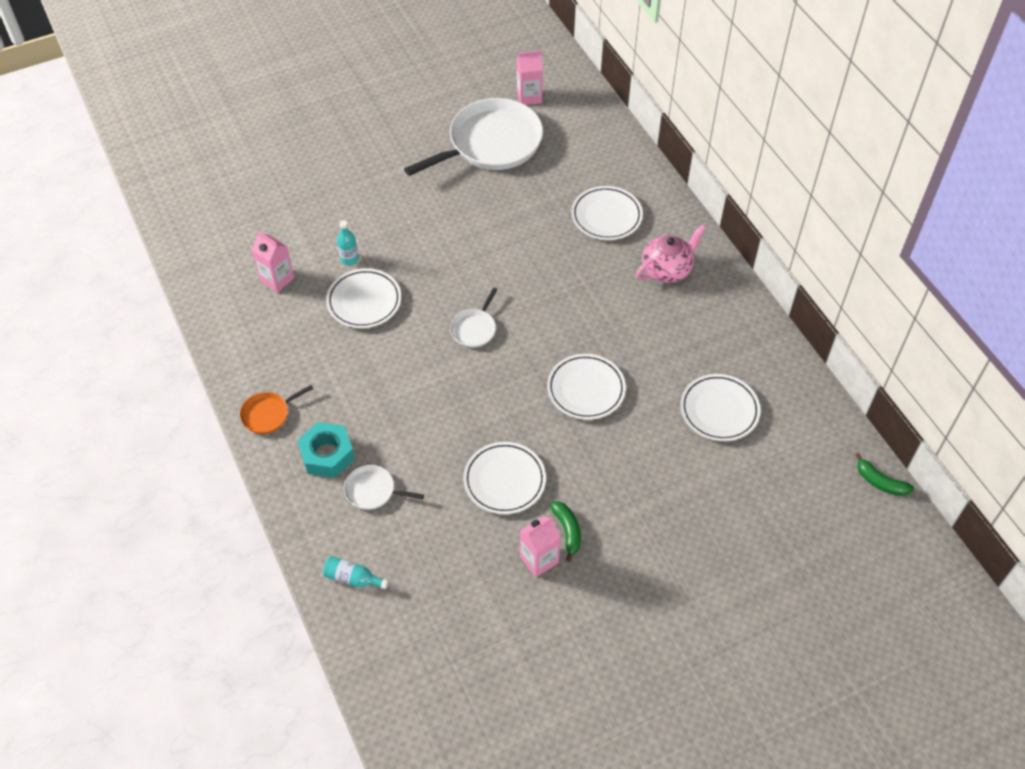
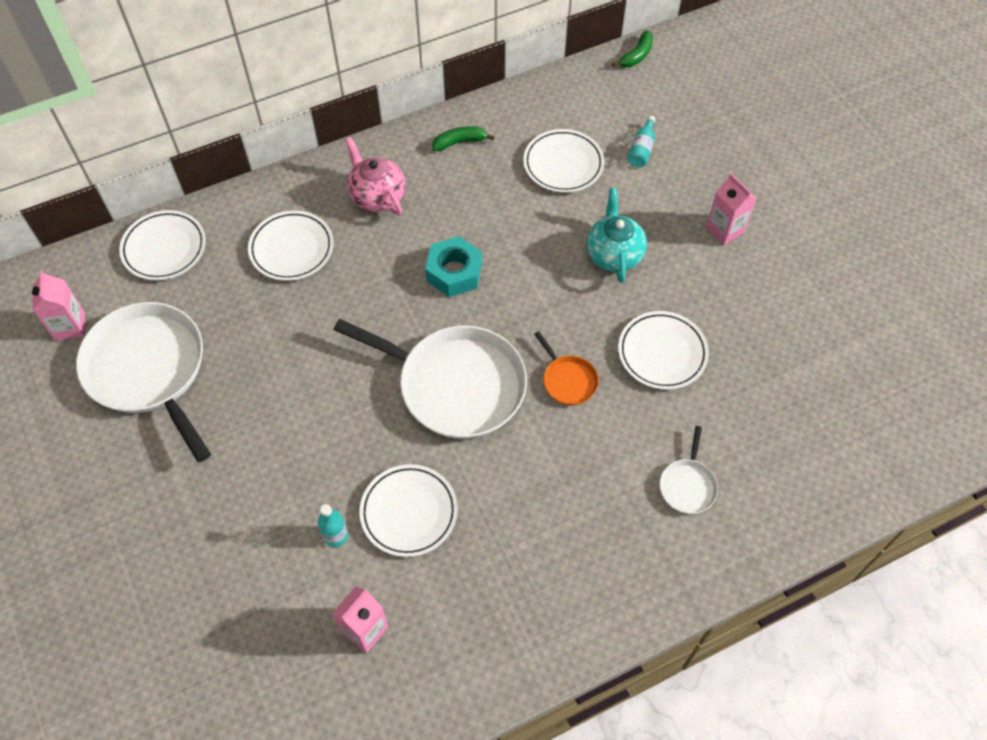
camera: 90 degrees left, 5 degrees up
(268, 414) = (588, 617): orange pan -> orange pan (568, 380)
(327, 455) = (643, 540): turquoise nut -> turquoise nut (454, 272)
(353, 578) = (800, 499): turquoise bottle -> turquoise bottle (641, 149)
(474, 329) = (456, 385): white pan -> white pan, size x2.27
(539, 559) = (752, 322): pink carton -> pink carton (725, 230)
(567, 531) = (716, 297): green banana -> green banana (460, 142)
(586, 389) = (541, 276): white plate -> white plate (164, 248)
(613, 448) = (614, 254): none -> turquoise teapot

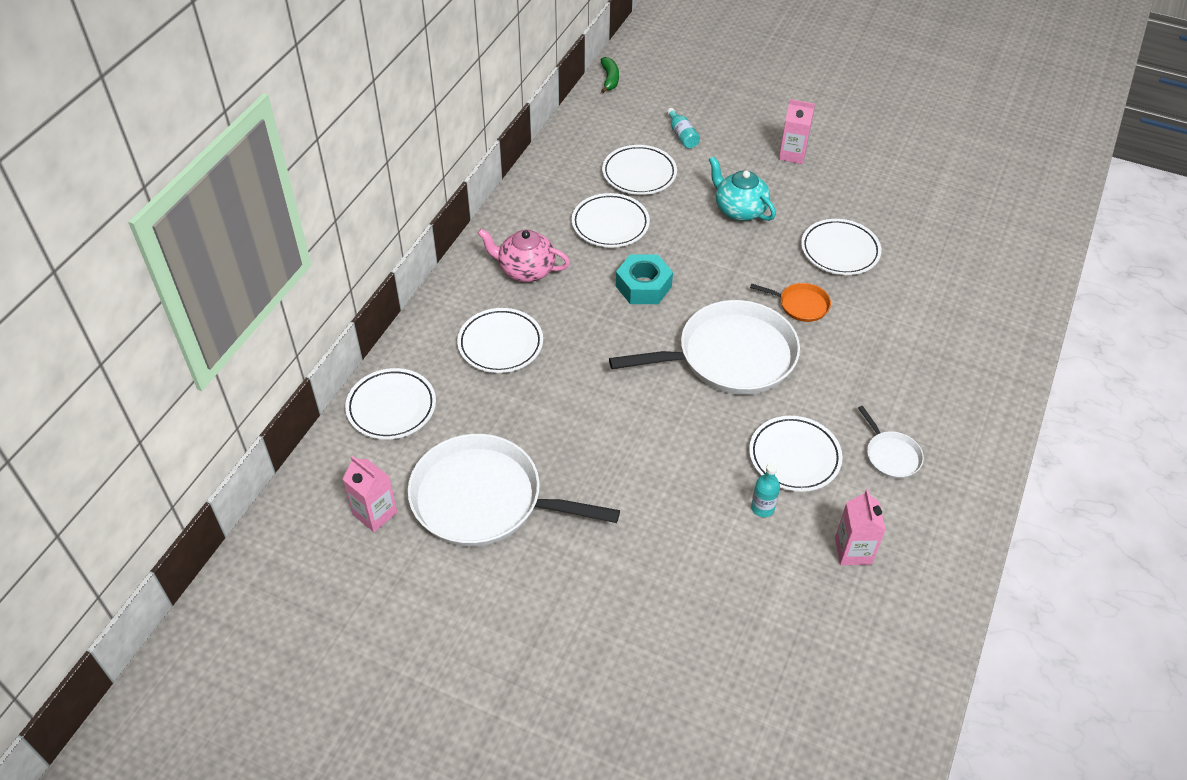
camera: 40 degrees left, 10 degrees down
(460, 142) = (546, 200): green banana -> none
(488, 197) = (610, 224): none -> white plate
(688, 485) = (945, 318): white pan -> white pan (891, 455)

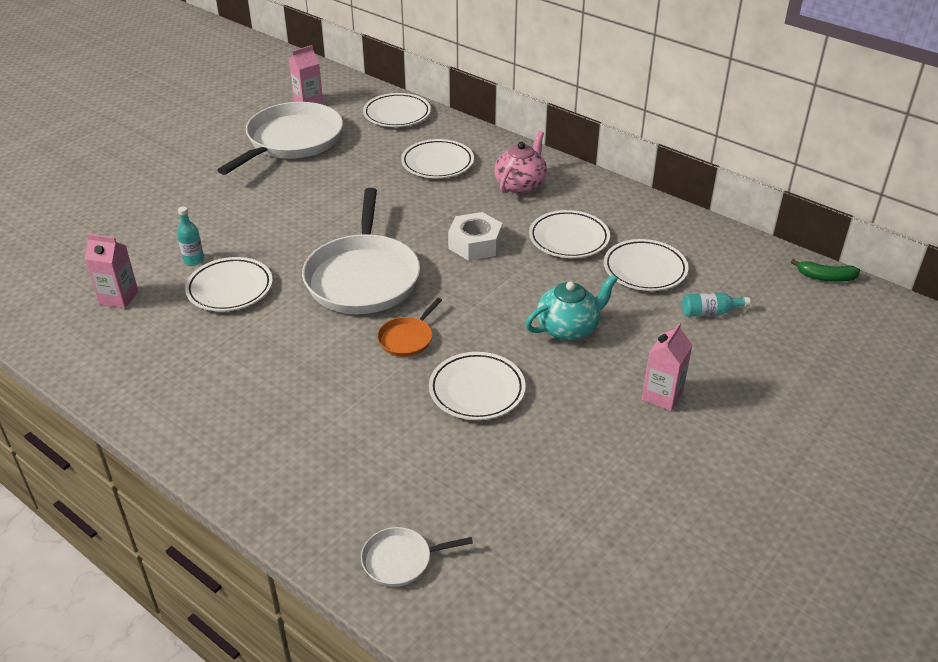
camera: 105 degrees right, 10 degrees down
(643, 286) = (475, 244): turquoise nut -> white nut
(891, 455) = (191, 348): white pan -> white pan (400, 560)

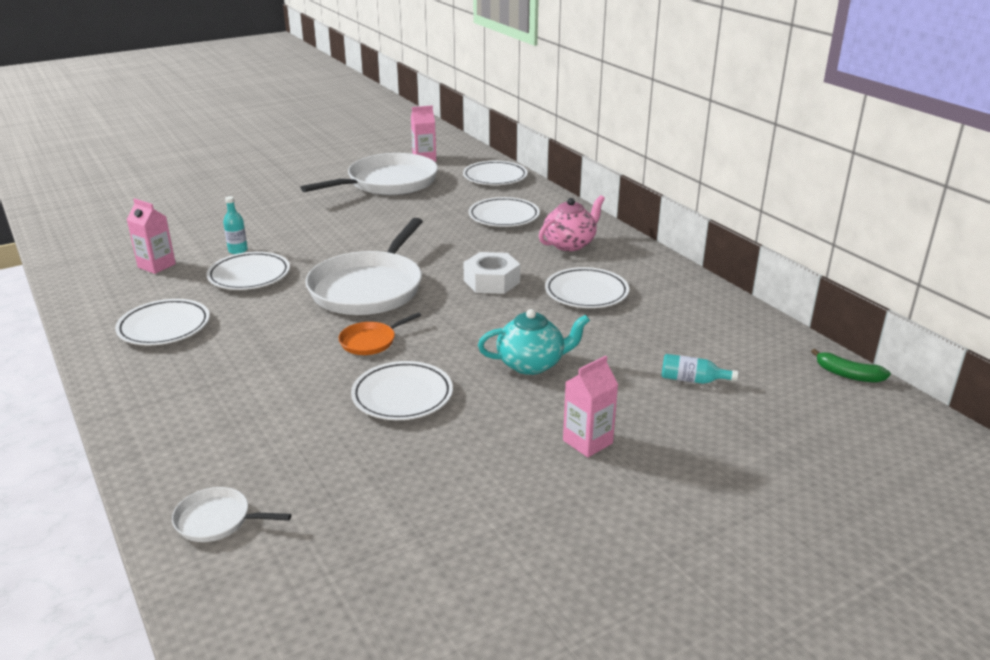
camera: 20 degrees right, 10 degrees down
(645, 269) = (647, 331): white plate -> white plate (164, 327)

